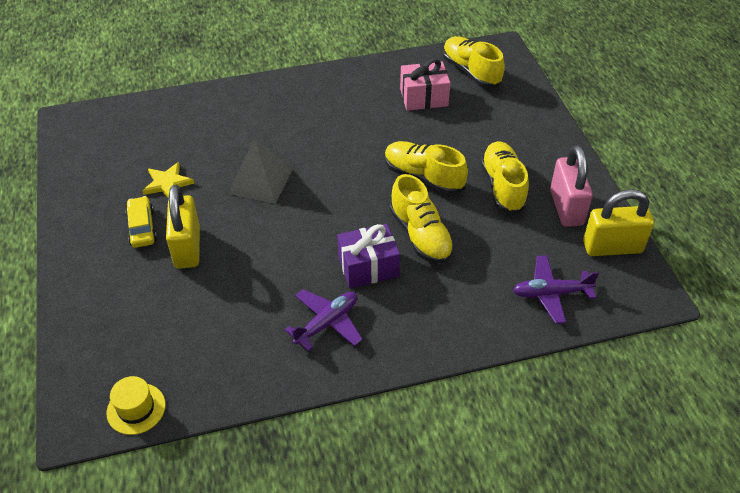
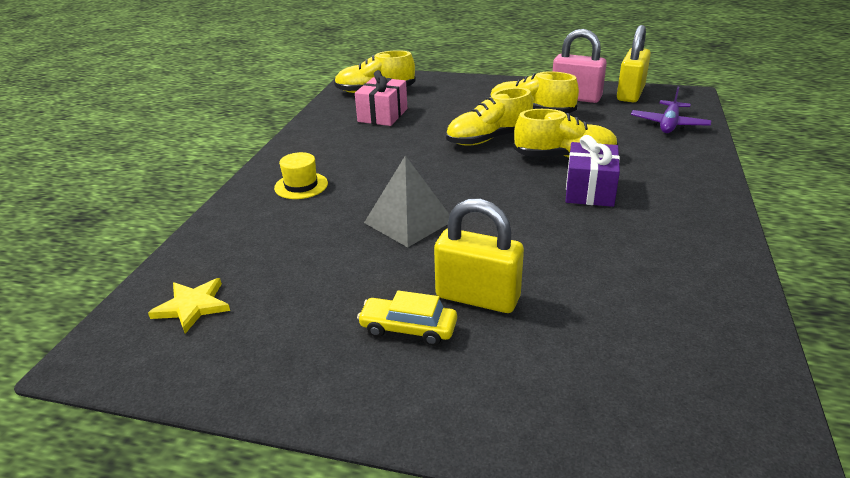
camera: 60 degrees left, 15 degrees down
(136, 408) = (756, 407): yellow hat -> yellow hat (301, 186)
(167, 183) = (343, 288): yellow star -> yellow star (192, 306)
(327, 323) = (657, 230): purple plane -> none

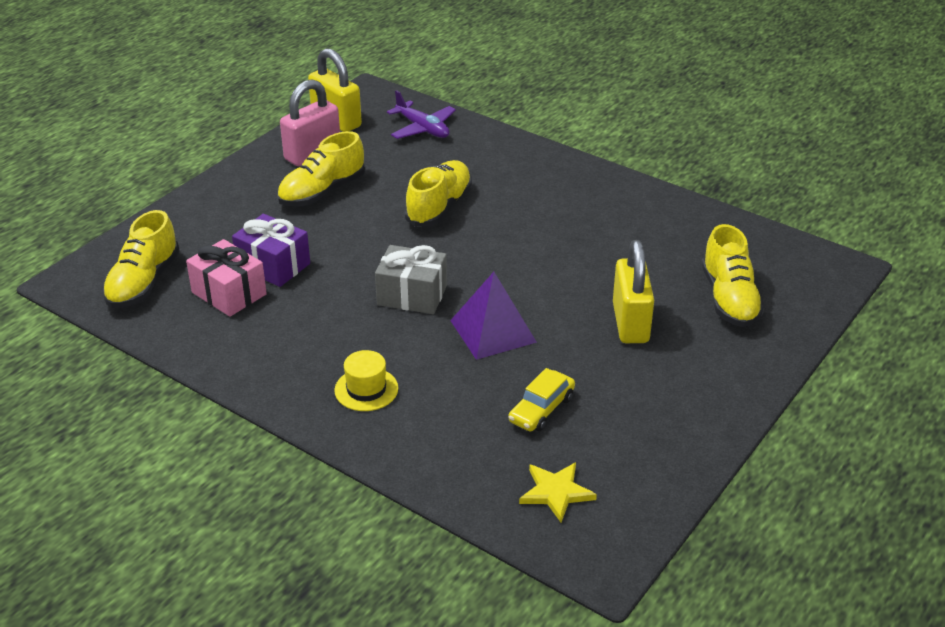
camera: 70 degrees left, 5 degrees up
(408, 221) = (493, 331): grey pyramid -> purple pyramid
(408, 328) = (651, 368): yellow car -> yellow car (541, 409)
(431, 175) = (412, 295): none -> grey gift
(477, 297) = (630, 323): yellow padlock -> yellow padlock turned 45 degrees counterclockwise
(489, 139) = (362, 237): yellow shoe -> yellow shoe (729, 299)
(589, 190) = (510, 216): purple gift -> purple gift (273, 265)

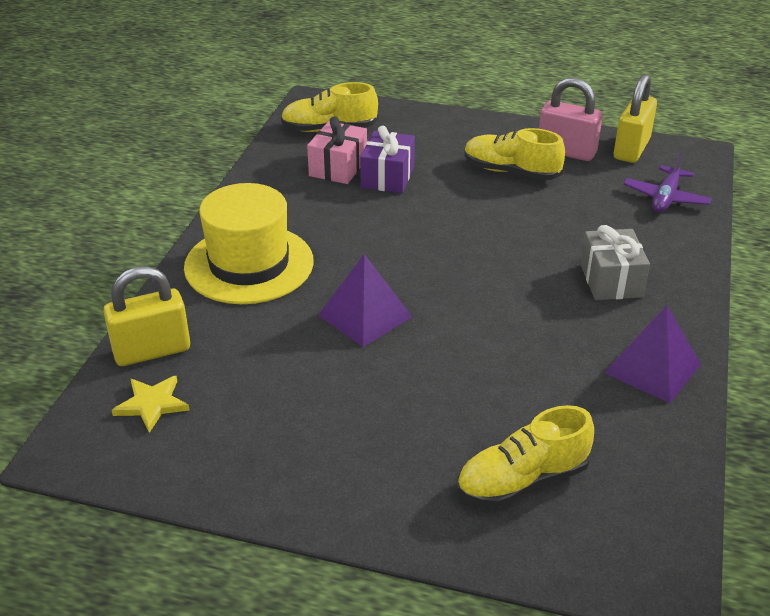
camera: 70 degrees right, 0 degrees up
(366, 389) = (249, 264): yellow hat -> yellow hat, size x2.22
(412, 295) = (391, 257): grey gift -> grey gift (611, 280)
(439, 207) = (539, 239): yellow shoe -> none
(541, 409) = (264, 371): yellow car -> none
(630, 323) = (430, 406): yellow padlock -> yellow padlock (152, 351)
(633, 204) = (652, 368): none -> purple pyramid

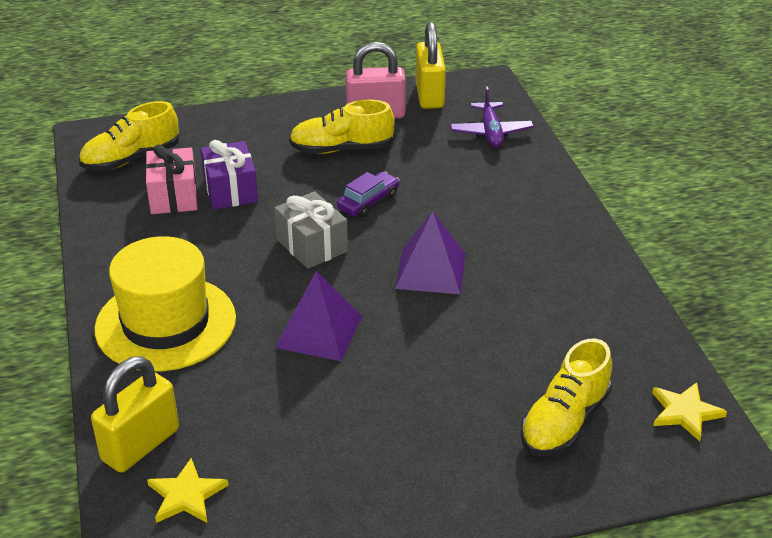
camera: 30 degrees left, 0 degrees up
(498, 223) = (368, 202): none -> purple car
(611, 280) = (502, 222): grey gift -> grey gift (312, 245)
(652, 368) = (590, 286): purple pyramid -> purple pyramid (430, 270)
(654, 523) = (685, 412): none -> yellow star

